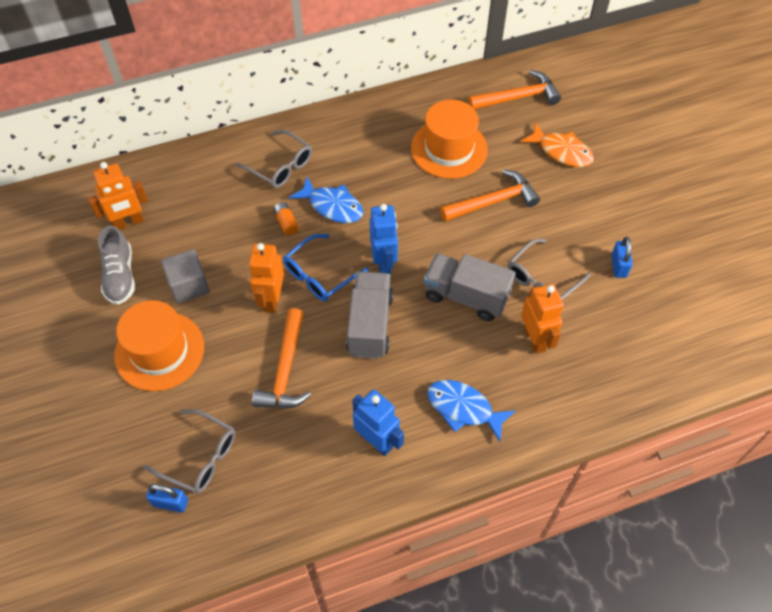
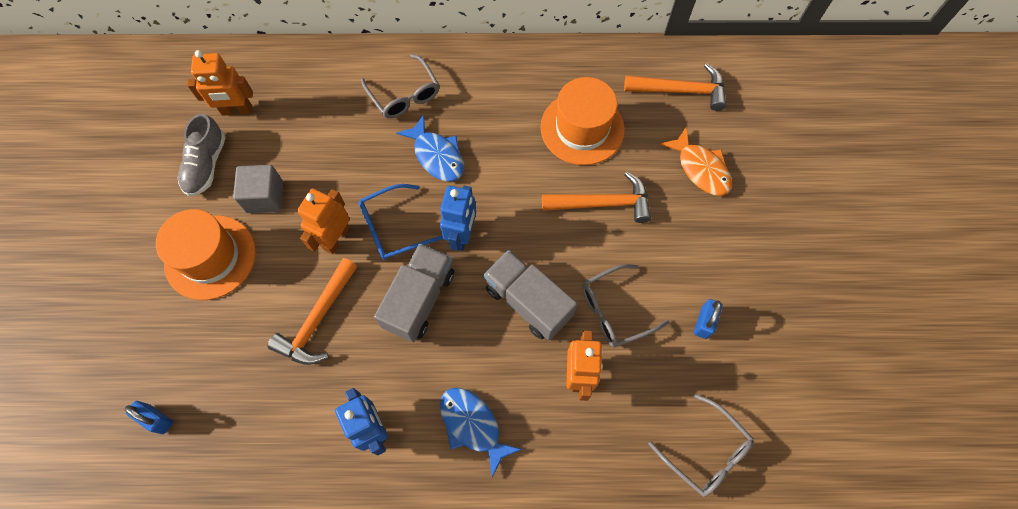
camera: 20 degrees right, 10 degrees up
(200, 457) = (202, 382): grey glasses -> grey glasses (705, 452)
(286, 223) = (384, 159): orange battery -> none

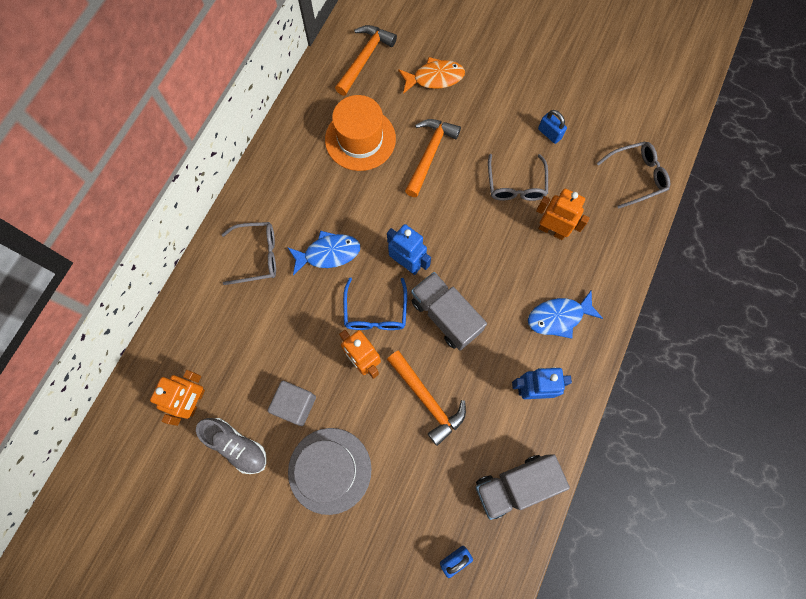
camera: 65 degrees left, 5 degrees up
(210, 257) = (329, 470): orange hat -> grey hat
(528, 302) = (483, 239): grey truck -> grey truck (515, 485)

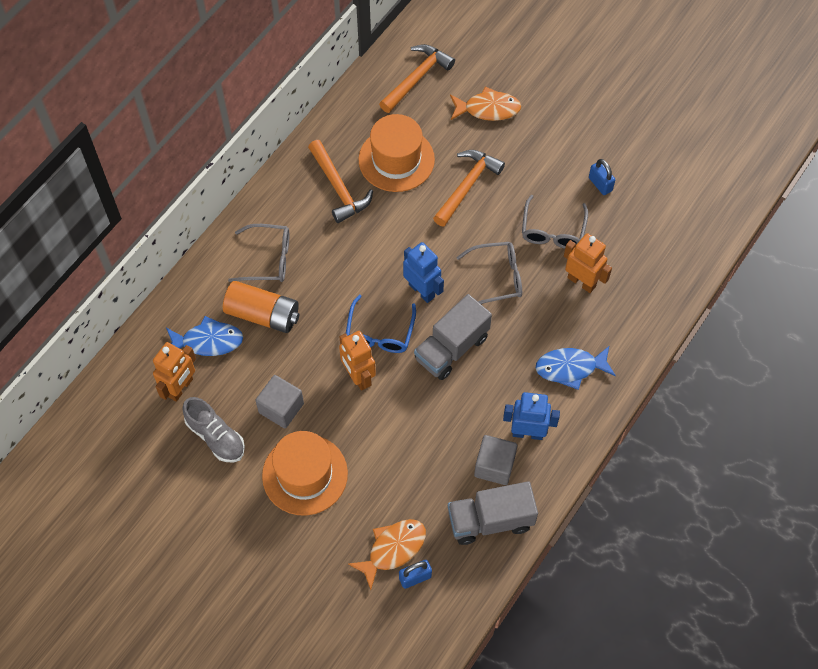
camera: 10 degrees right, 10 degrees down
(262, 312) = (263, 314): none -> orange battery
(328, 253) = (341, 268): blue fish -> blue fish (208, 341)
(329, 470) = (305, 474): grey hat -> orange hat
(427, 399) = (416, 425): orange hammer -> orange hammer (338, 188)
(428, 533) = (393, 549): none -> orange fish
(445, 316) = (451, 348): grey truck -> grey truck turned 105 degrees counterclockwise
(508, 428) = (494, 466): none -> grey cube
(636, 176) = (685, 242): grey glasses -> grey glasses (496, 278)

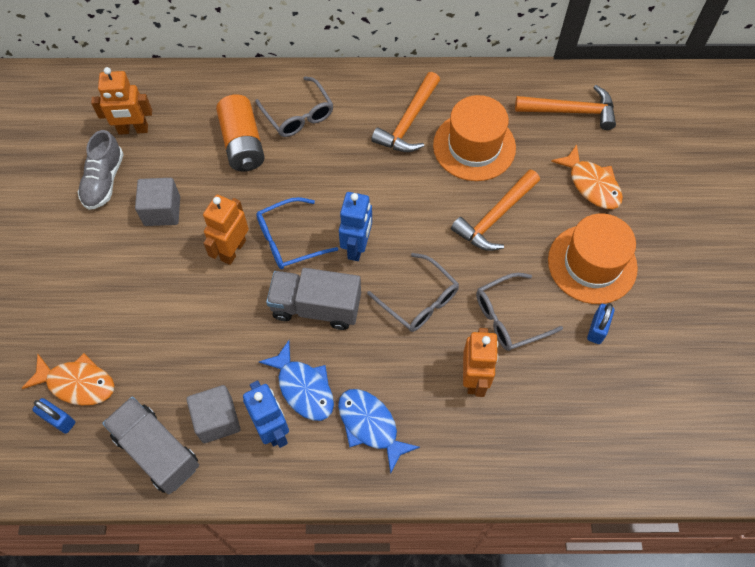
camera: 55 degrees right, 0 degrees up
(208, 341) = (189, 122): blue fish -> blue fish (303, 388)
(305, 474) = (109, 267): orange hat -> orange hat (592, 264)
(467, 186) = (495, 217): orange hammer -> orange hammer turned 135 degrees clockwise

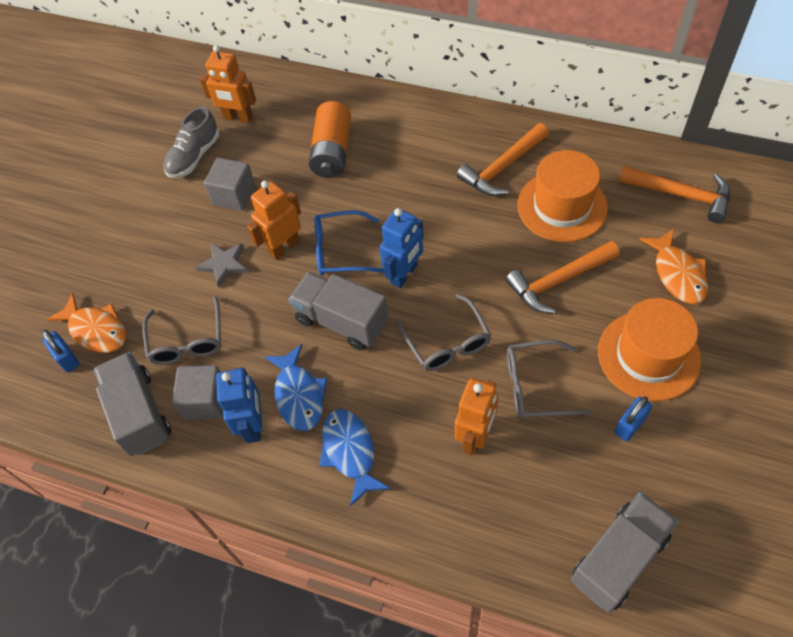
camera: 25 degrees right, 5 degrees down
(180, 283) = (224, 264): none -> grey star
(298, 115) = (395, 137): grey glasses -> grey glasses (187, 340)
(626, 444) = (618, 558): none -> grey truck

